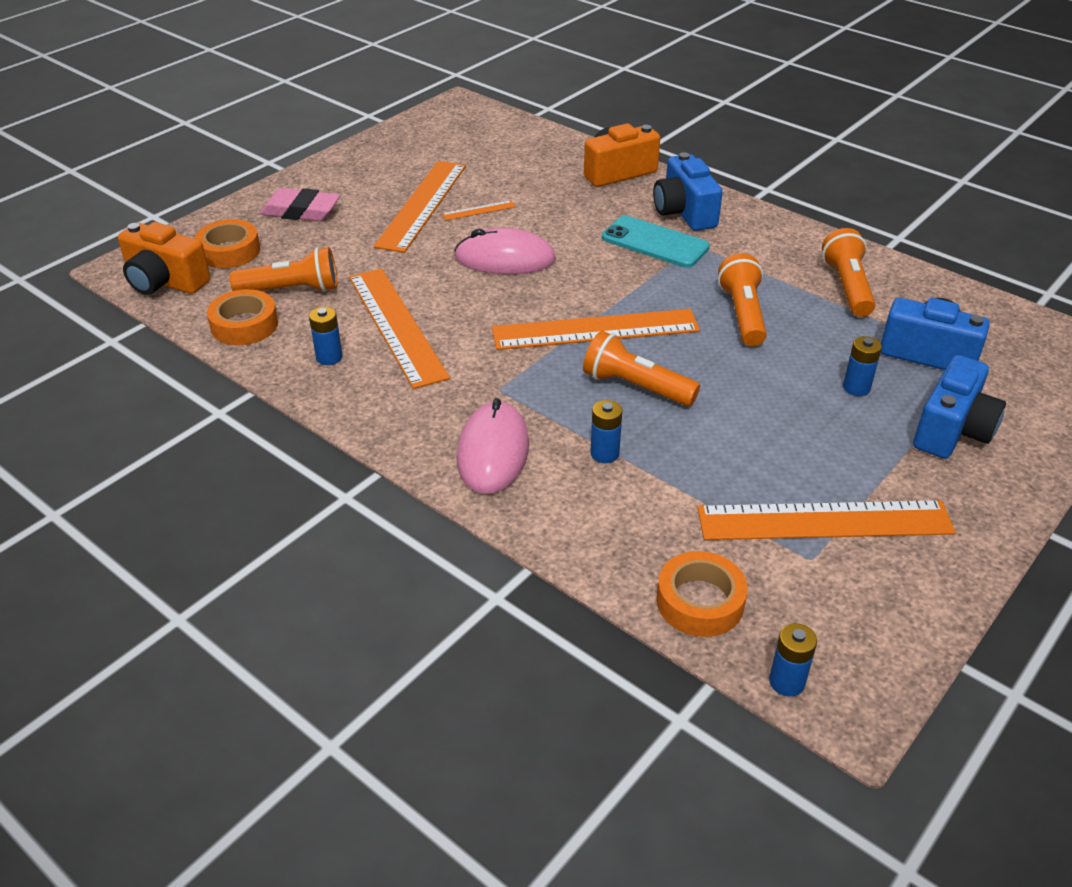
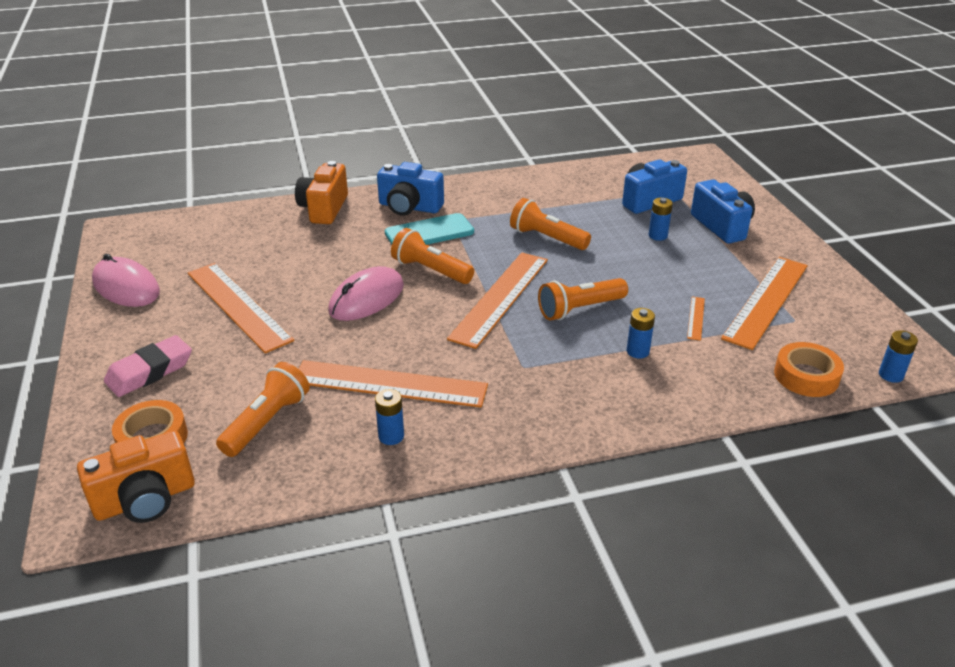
camera: 55 degrees left, 5 degrees down
(244, 325) = (285, 470): orange tape -> none
(478, 210) = (286, 283): orange ruler -> orange ruler (696, 318)
(493, 452) = (592, 399): pink mouse -> pink mouse (126, 287)
(847, 287) = (560, 193): orange flashlight -> orange flashlight (430, 270)

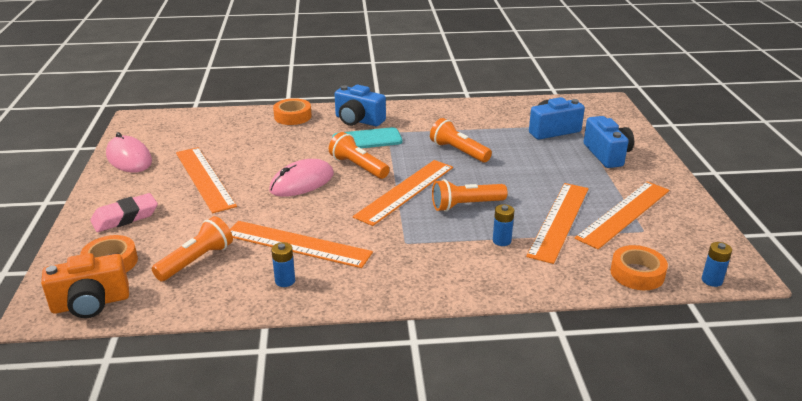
camera: 10 degrees right, 5 degrees down
(324, 209) = (292, 116): orange camera -> orange tape
(658, 236) = (550, 157): blue battery -> none
(696, 318) = (559, 221): orange ruler -> orange ruler, size x2.41

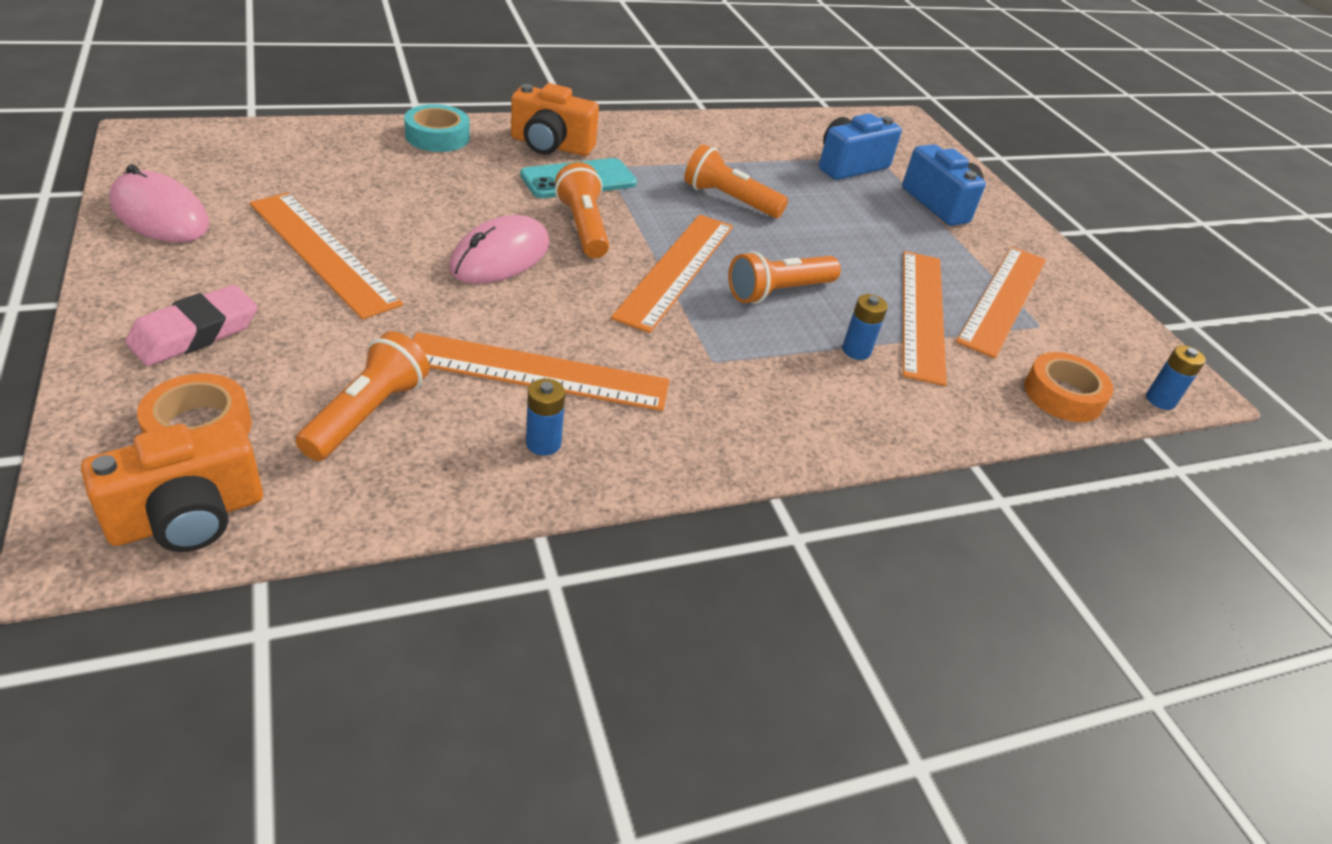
camera: 20 degrees left, 10 degrees up
(292, 116) = (437, 137): orange tape -> turquoise tape
(358, 120) = (551, 145): blue camera -> orange camera
(358, 167) = (583, 227): orange flashlight -> orange flashlight turned 45 degrees clockwise

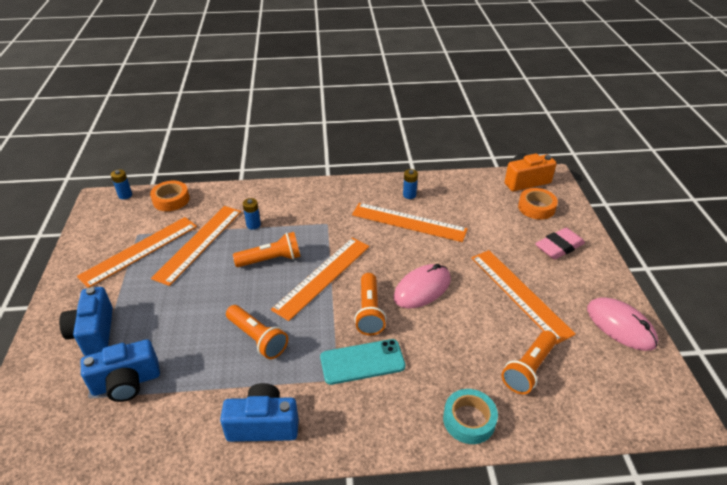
camera: 160 degrees left, 0 degrees up
(368, 414) = (476, 209): orange flashlight -> orange flashlight (528, 369)
(551, 145) = (376, 408): orange camera -> none
(674, 137) = (263, 425): none -> blue camera

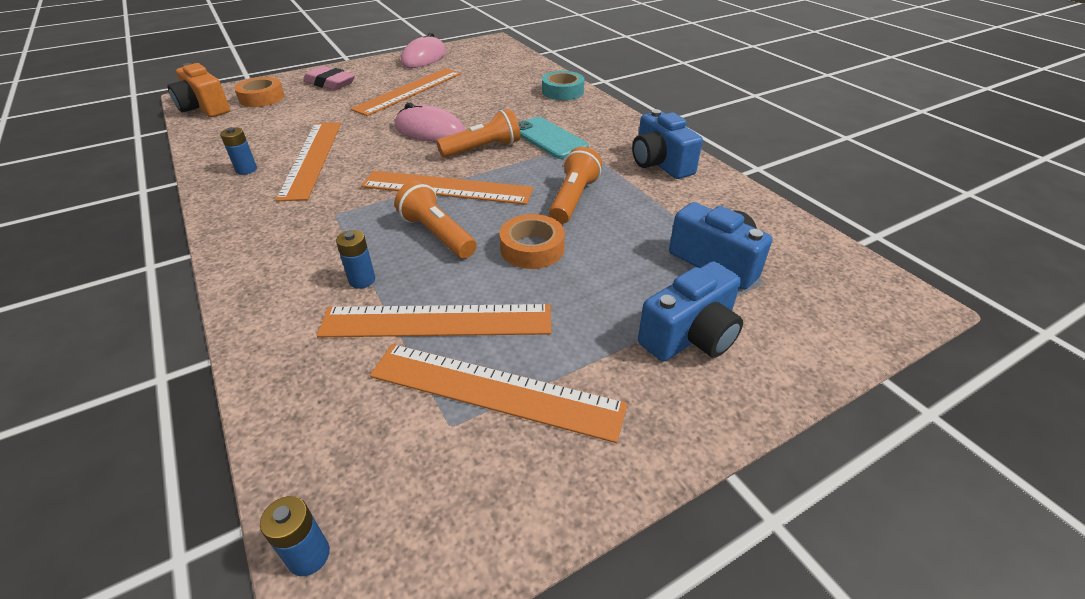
camera: 115 degrees left, 0 degrees up
(171, 200) = (310, 436): orange tape -> orange tape (532, 248)
(528, 369) = (495, 80): orange flashlight -> none

